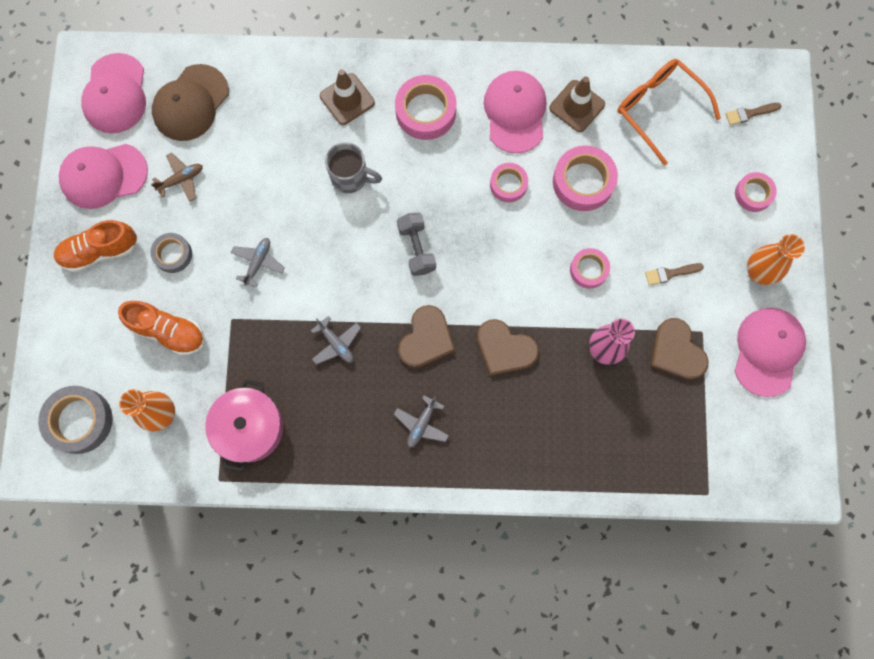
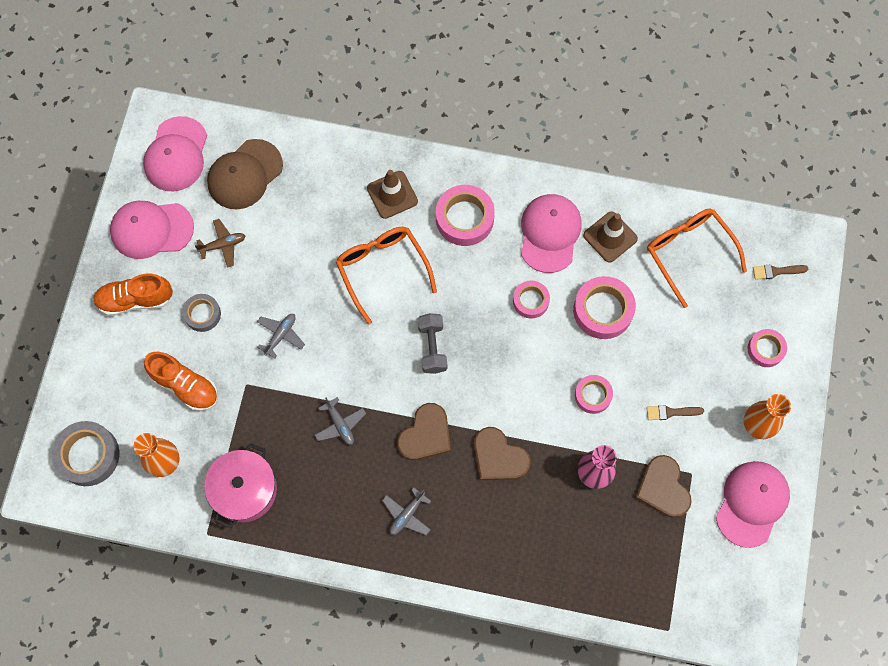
camera: 10 degrees right, 5 degrees down
(351, 177) = (382, 270): grey mug -> orange glasses

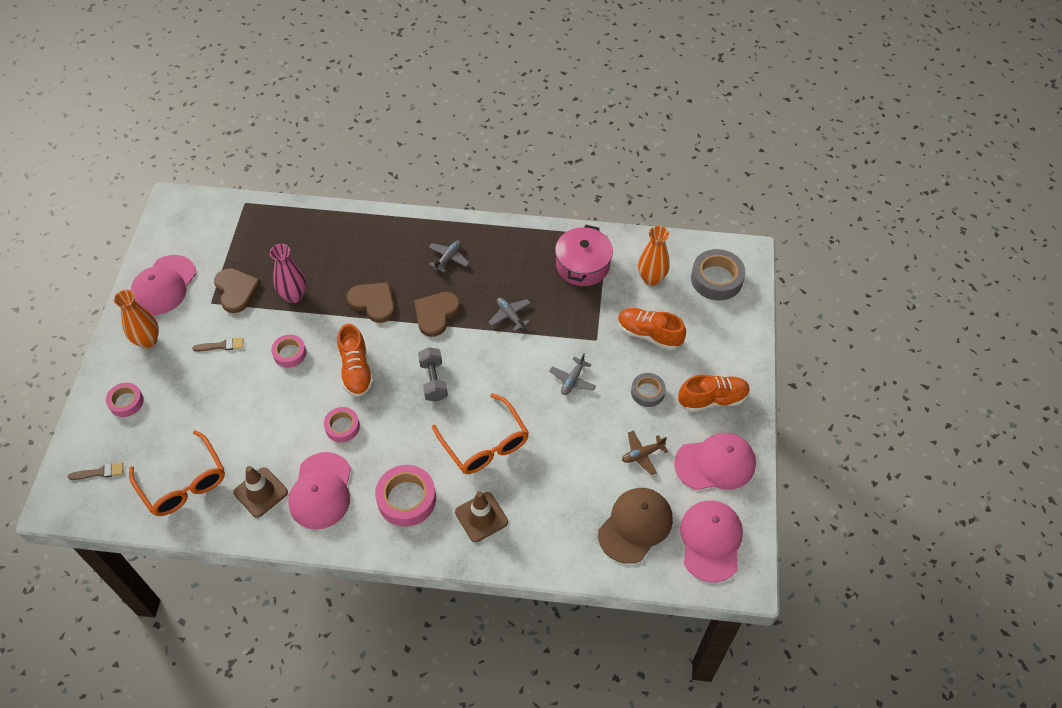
camera: 175 degrees right, 15 degrees down
(517, 367) = (356, 370): none -> orange shoe
(603, 310) = (274, 424): pink tape -> none

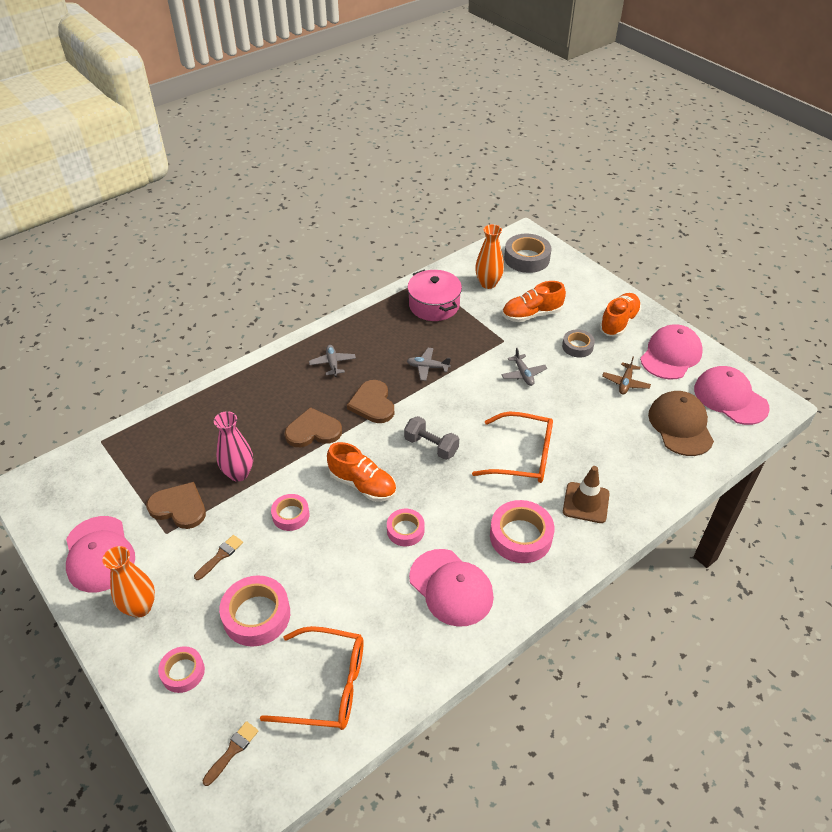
camera: 45 degrees left, 10 degrees down
(198, 403) = (256, 615): none -> pink tape
(260, 492) = (404, 632): brown traffic cone -> none

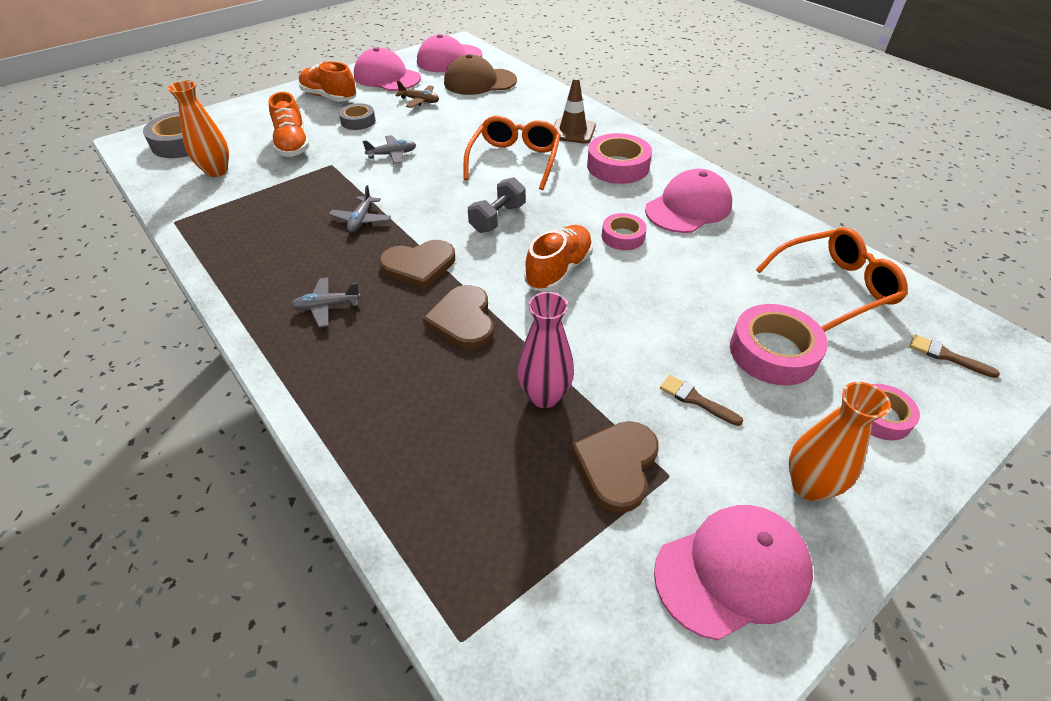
camera: 90 degrees left, 0 degrees up
(290, 515) = (615, 332): pink tape -> none
(327, 686) = (834, 287): orange glasses -> orange glasses turned 60 degrees clockwise
(434, 305) = (238, 214): pink pot -> none

